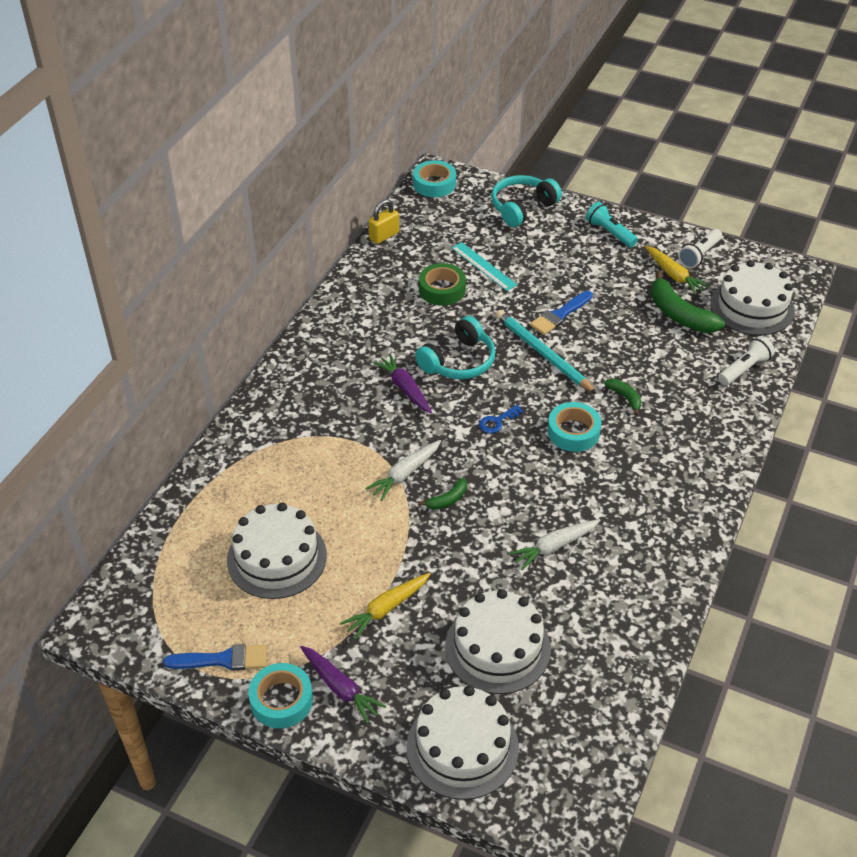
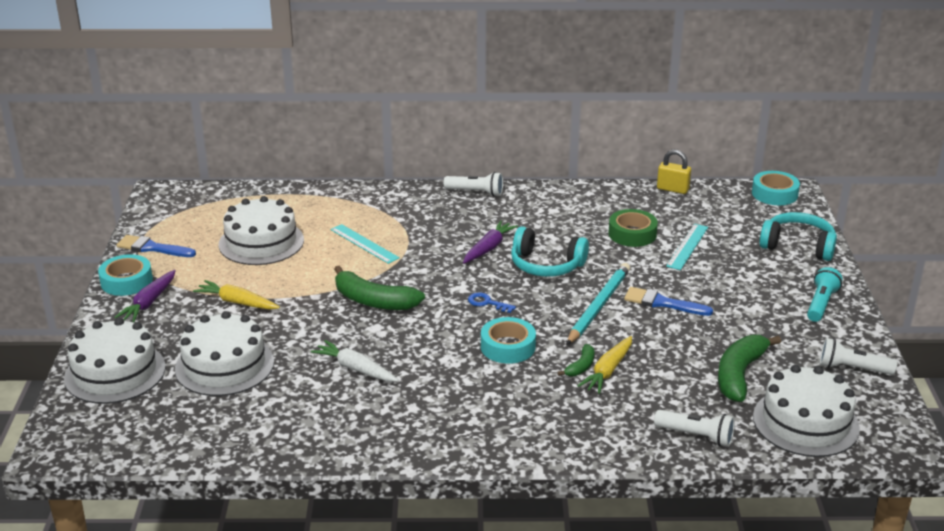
camera: 65 degrees right, 15 degrees down
(222, 660) = (152, 248): blue brush -> blue brush turned 135 degrees clockwise
(294, 361) = (476, 192): none -> white flashlight
(336, 475) = (364, 244): none -> turquoise ruler
(405, 474) = (388, 273): white carrot -> none
(447, 499) = (374, 301): green banana -> green banana, size x1.98
(674, 275) = (799, 358): yellow carrot -> yellow carrot (608, 371)

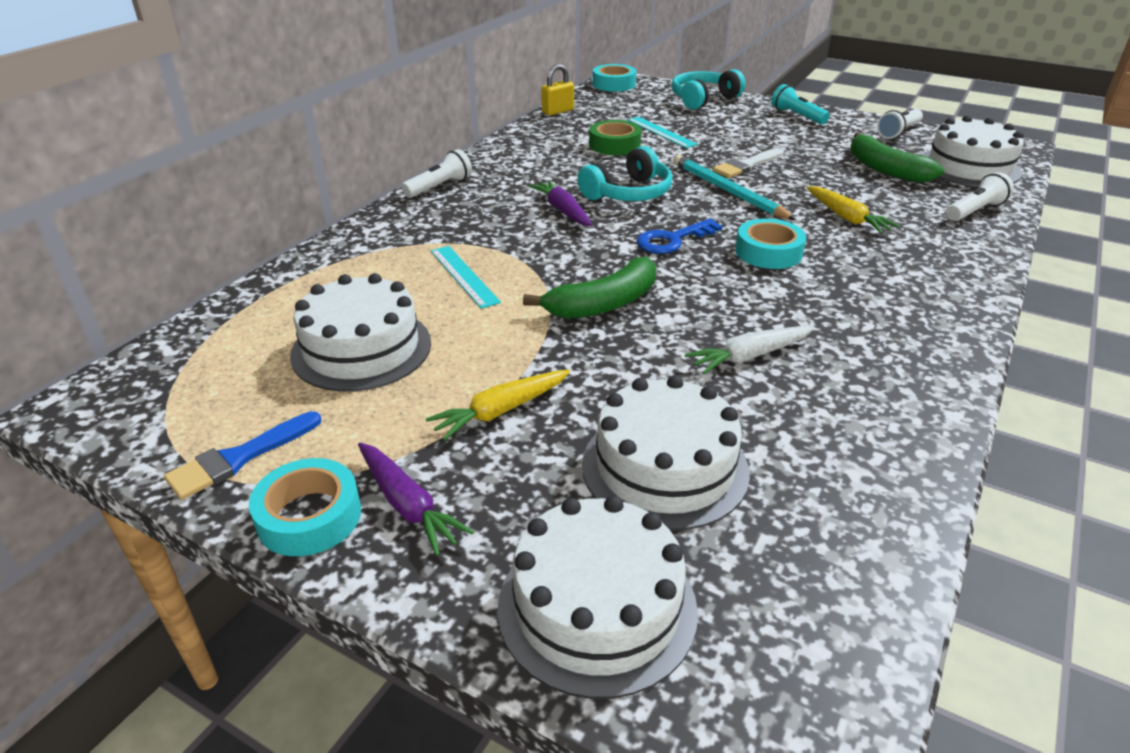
camera: 60 degrees left, 5 degrees up
(364, 244) = (463, 276): turquoise ruler -> turquoise ruler turned 75 degrees clockwise
(487, 303) = (672, 240): blue key -> blue key, size x1.56
(581, 366) = (831, 227): green banana -> none
(662, 303) = (746, 165): blue brush -> white brush

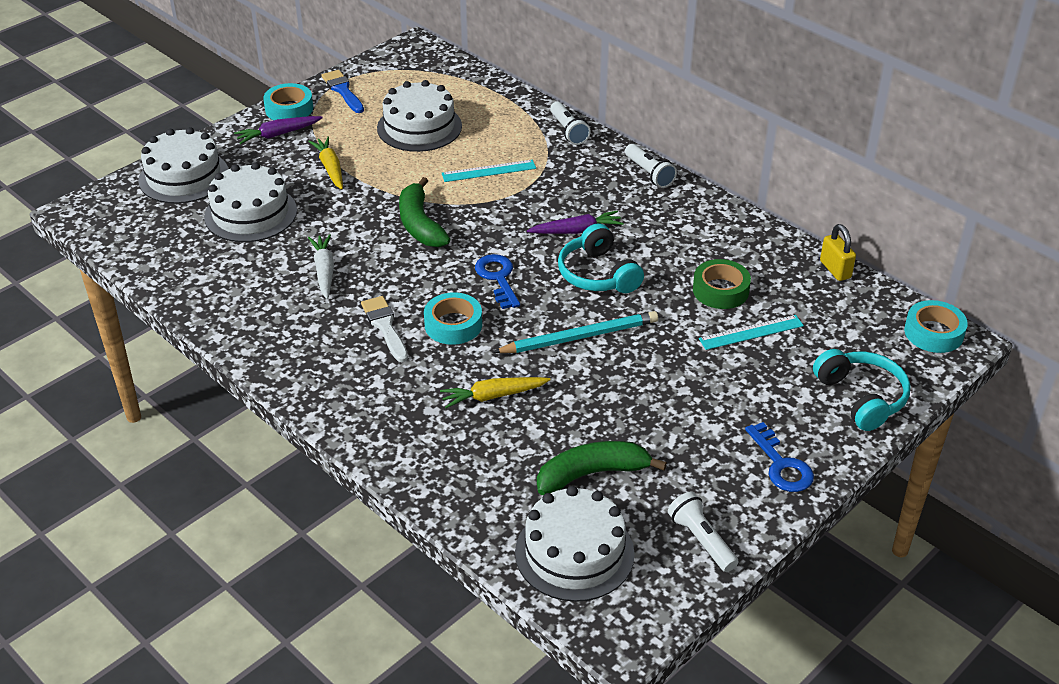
camera: 105 degrees right, 5 degrees up
(746, 165) = (637, 369): white brush -> white brush (385, 326)
(797, 116) = (781, 465): turquoise flashlight -> blue key
(975, 211) = (468, 497): white flashlight -> white flashlight (568, 131)

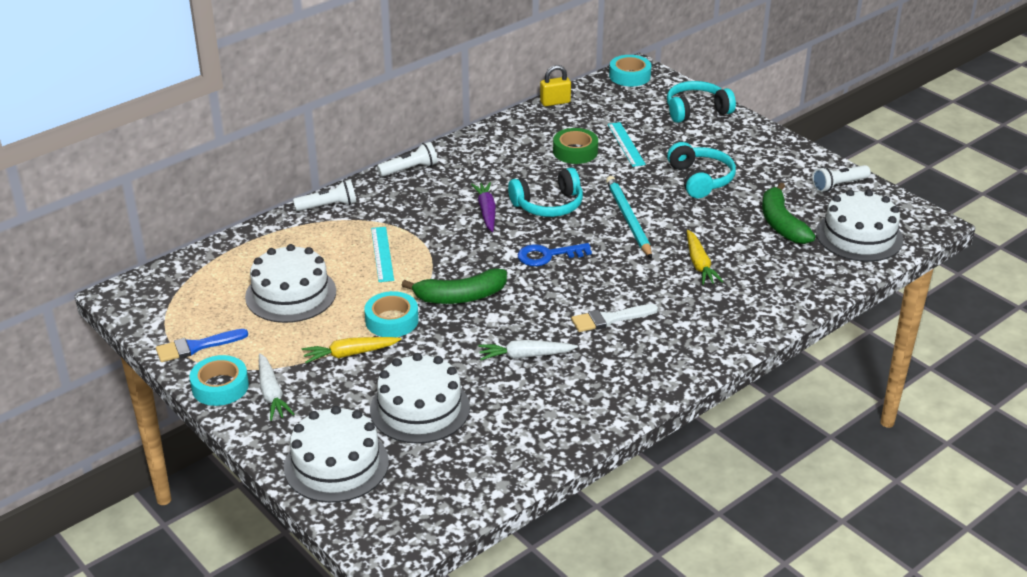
camera: 85 degrees left, 5 degrees down
(278, 134) = (272, 394): purple carrot -> white carrot
(453, 325) = (609, 281): turquoise tape -> turquoise tape (392, 320)
(682, 399) = (700, 179): none -> turquoise headphones
(781, 465) = (764, 148): blue key -> none

